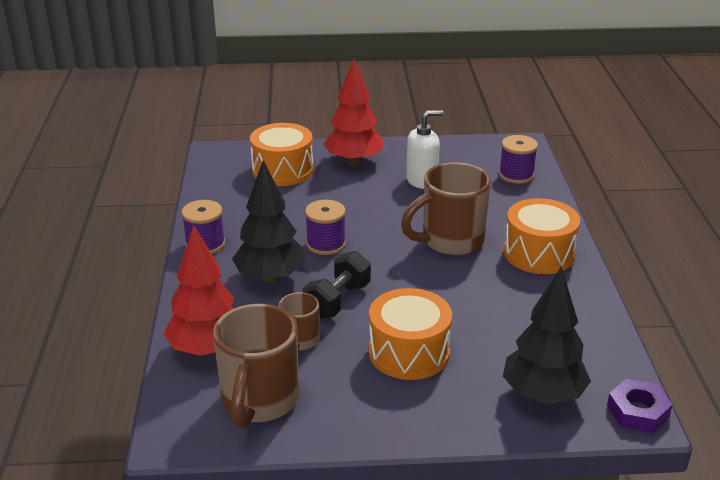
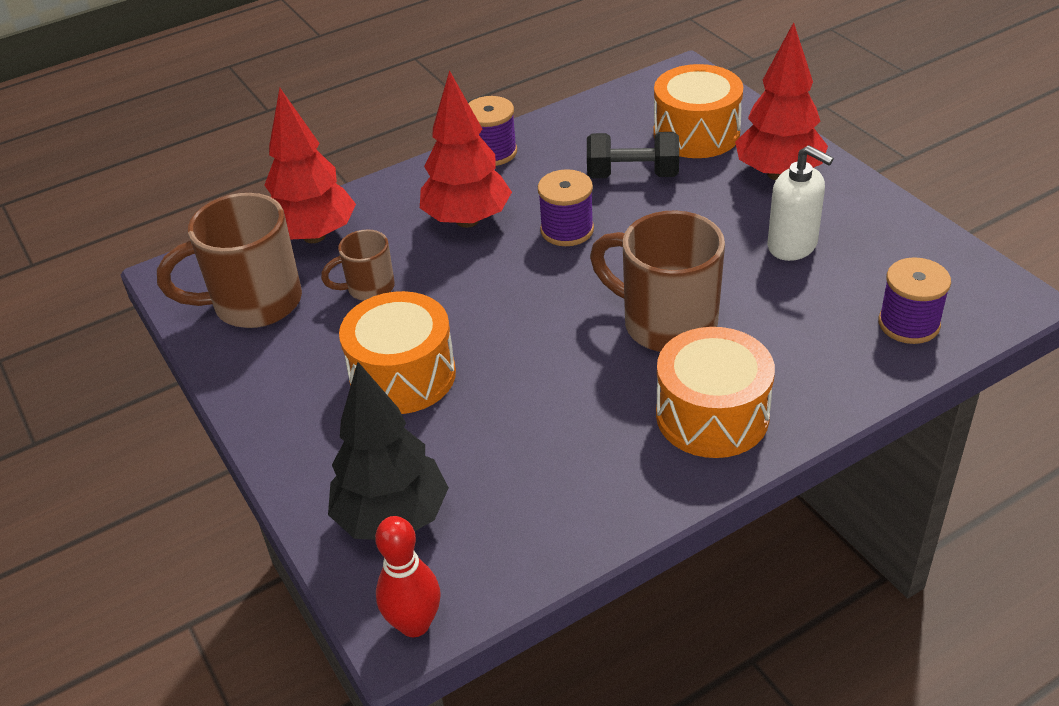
camera: 65 degrees right, 10 degrees up
(270, 277) = (467, 220): black tree -> red tree
(337, 301) = (461, 284): black dumbbell -> black dumbbell (632, 175)
(638, 411) = (414, 624): purple nut -> red bowling pin

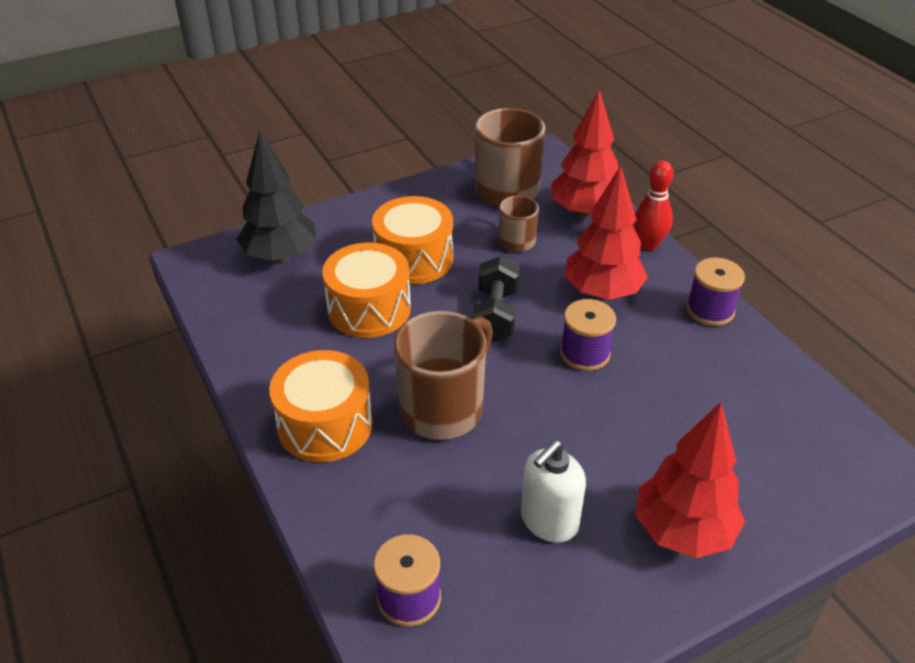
camera: 90 degrees right, 0 degrees up
(414, 624) = (194, 266): red bowling pin -> red bowling pin (648, 244)
(632, 175) = (675, 406): black dumbbell -> black dumbbell (495, 315)
(696, 133) = (761, 468): orange drum -> orange drum (369, 309)

